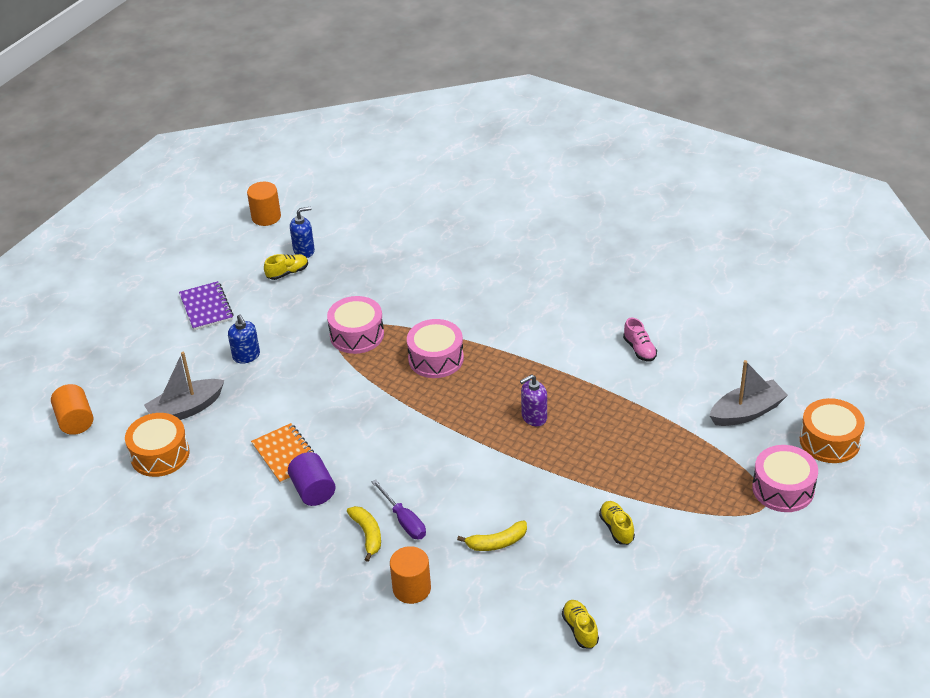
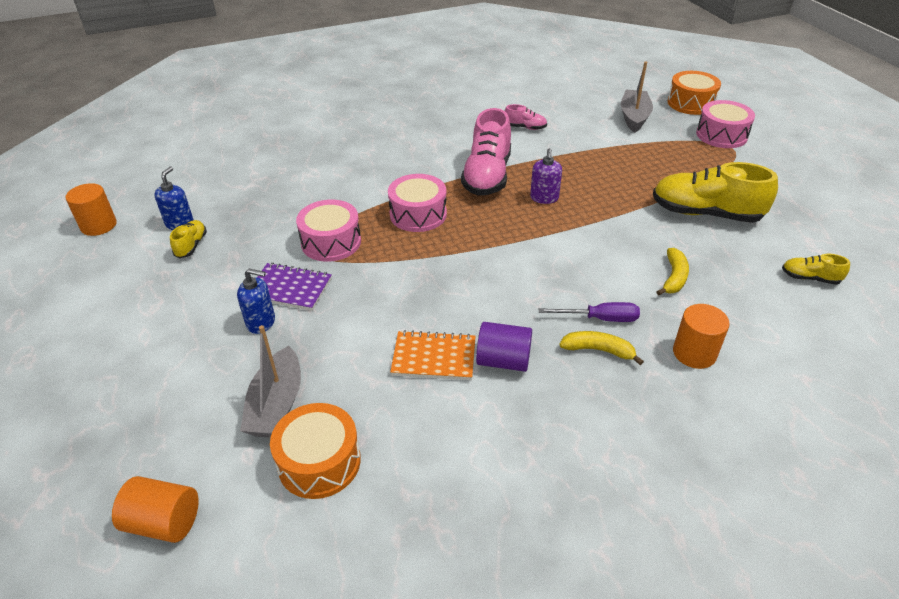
camera: 55 degrees left, 0 degrees up
(206, 307) = (152, 319): purple notebook -> purple notebook (289, 288)
(531, 367) = (487, 176): none -> pink shoe
(616, 528) = (705, 213): yellow shoe -> yellow shoe, size x2.15

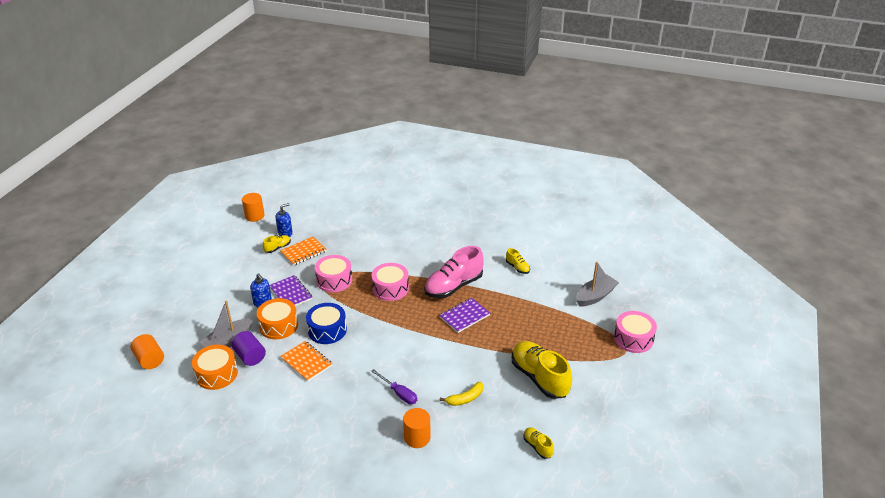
camera: 40 degrees right, 5 degrees down
(239, 232) = (303, 252): none -> orange notebook
(405, 303) = (327, 330): none -> blue drum
(503, 361) = (331, 383): purple cylinder -> purple cylinder (250, 356)
(525, 127) = (517, 267): pink shoe -> yellow shoe
(544, 198) = (464, 316): purple soap dispenser -> purple notebook
(598, 350) = (376, 406): yellow banana -> none
(691, 103) = (650, 306): orange drum -> orange drum (278, 325)

